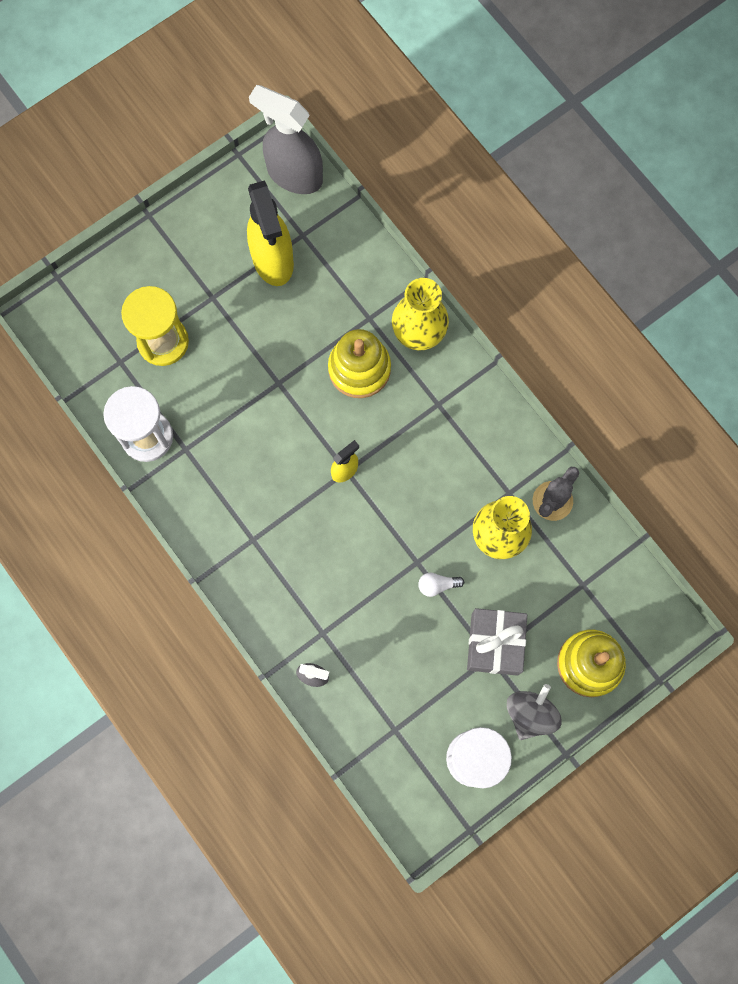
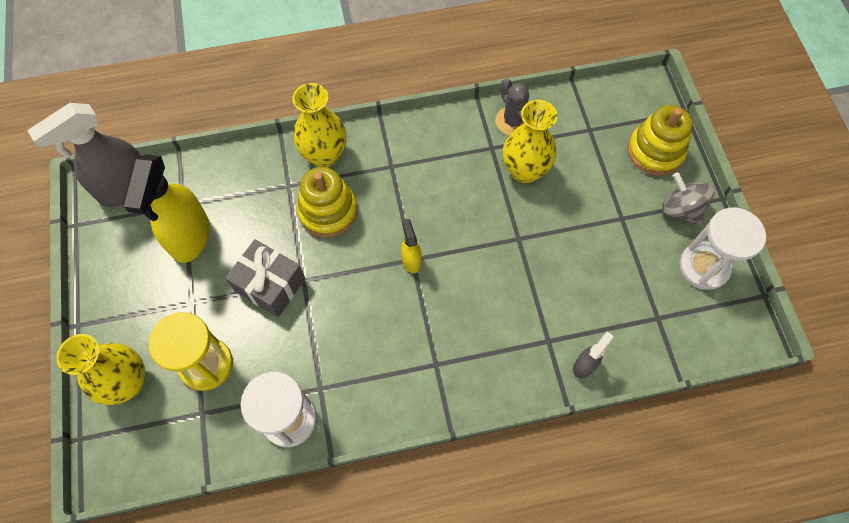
camera: 65 degrees left, 10 degrees down
(118, 287) = (128, 383): none -> yellow vase
(273, 260) = (190, 237): yellow spray bottle -> yellow spray bottle turned 90 degrees clockwise
(437, 585) = (545, 231): white light bulb -> none
(494, 644) = (612, 210): grey gift -> grey gift (270, 285)

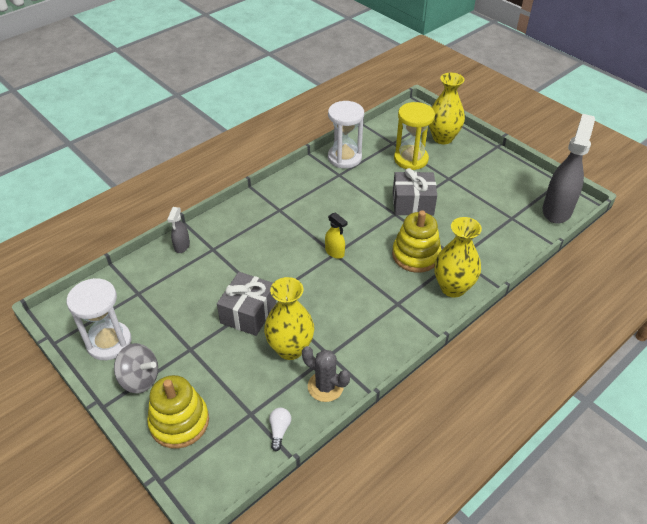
camera: 150 degrees right, 20 degrees down
(190, 237) = (486, 204): yellow spray bottle -> none
(546, 230) = (248, 313): none -> grey gift
(572, 105) = (279, 430): none -> white light bulb

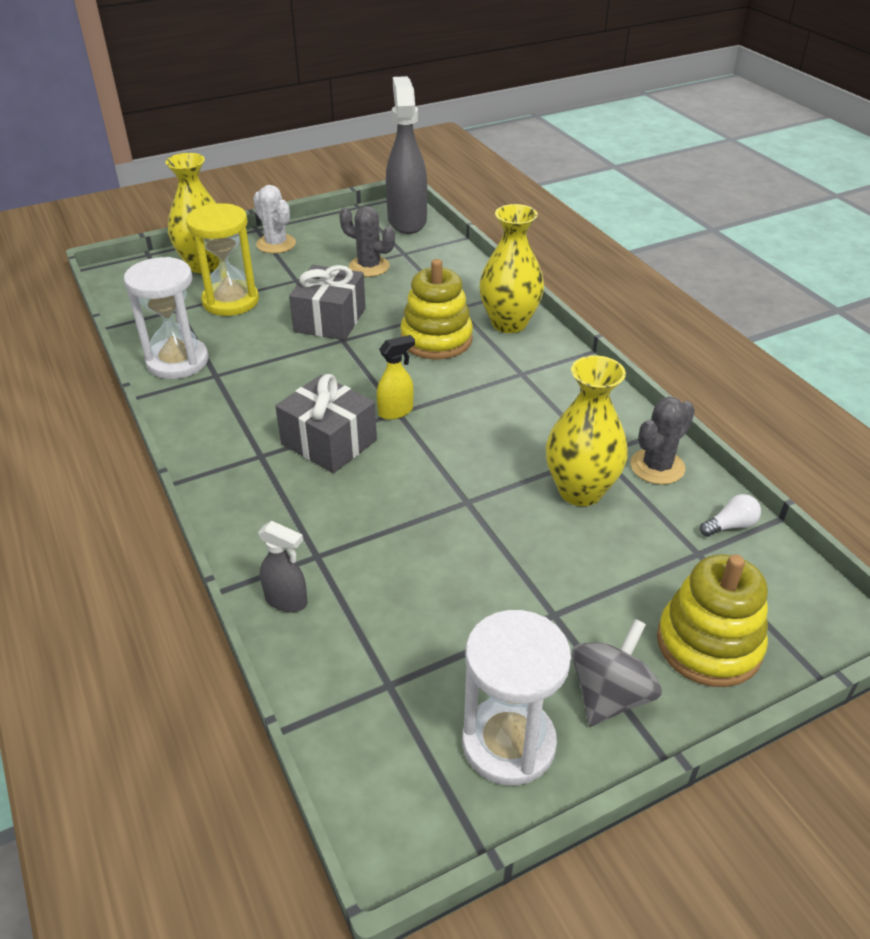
camera: 75 degrees left, 5 degrees down
(248, 313) = (493, 528): grey gift -> grey gift (329, 442)
(279, 430) = (730, 525): white light bulb -> white light bulb turned 135 degrees clockwise
(483, 205) = (369, 267): none -> grey cactus
(484, 159) = (276, 244): none -> white cactus
(557, 210) = (407, 221): grey spray bottle -> grey spray bottle turned 45 degrees clockwise

